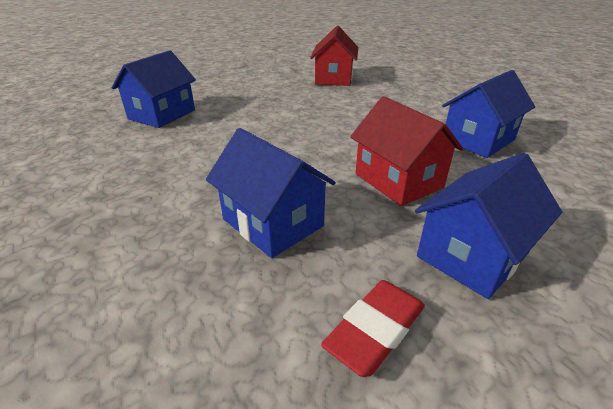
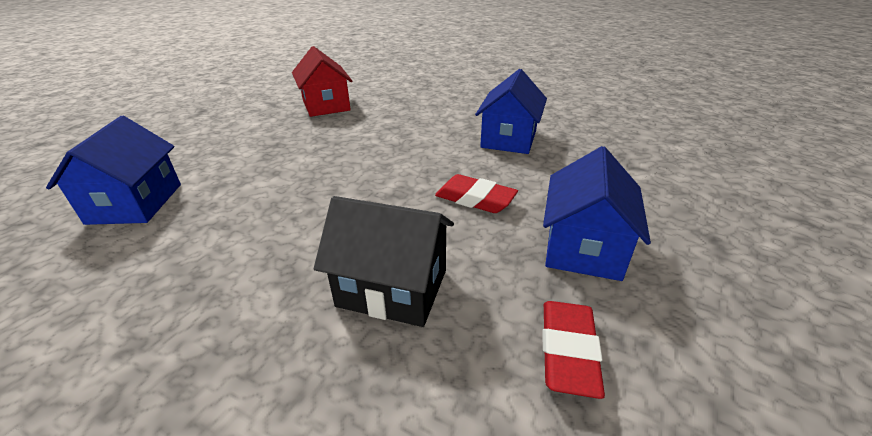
camera: 30 degrees left, 0 degrees up
(273, 222) = (392, 288): blue house -> black house
(398, 180) = (475, 199): red house -> red eraser

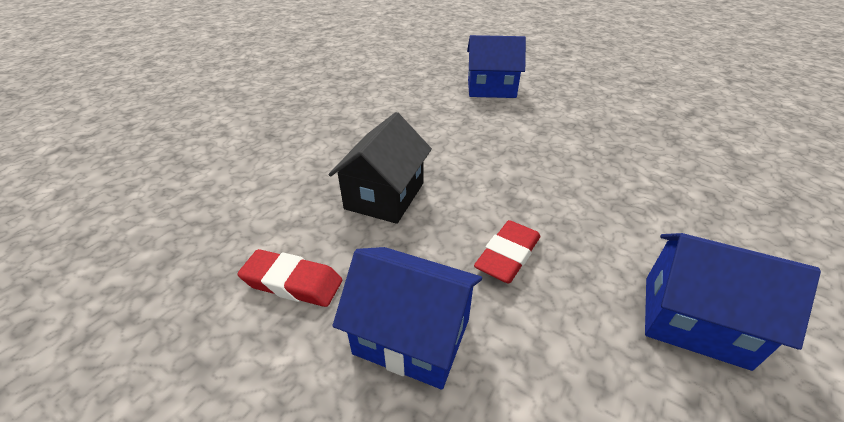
camera: 95 degrees right, 5 degrees up
(326, 105) = (710, 145): red house -> none

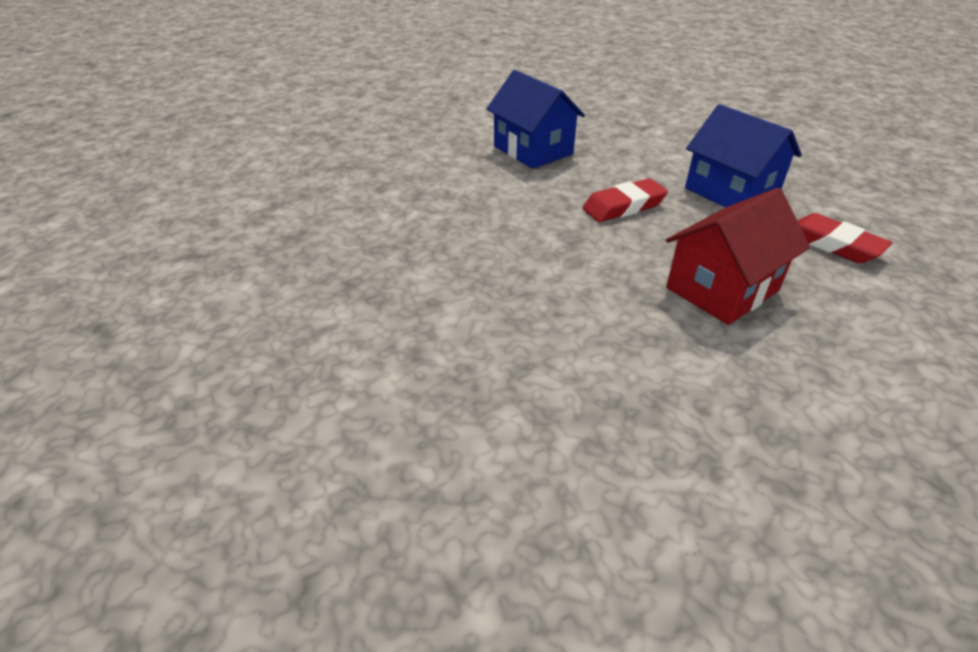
camera: 150 degrees left, 0 degrees up
(385, 196) = (722, 289): black house -> red house
(491, 89) = (383, 439): blue house -> none

